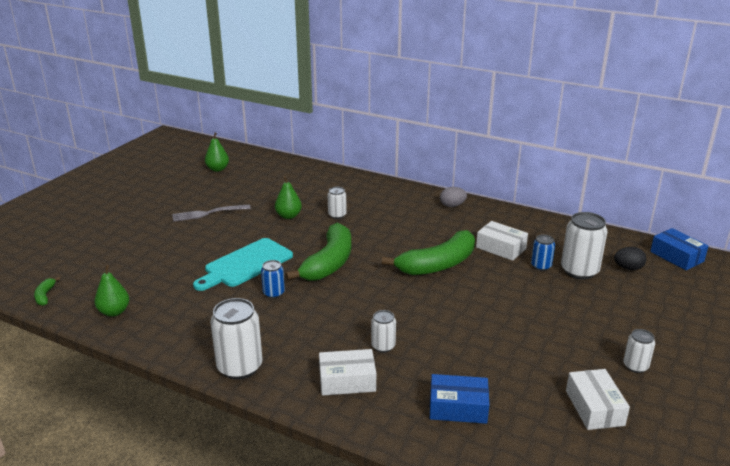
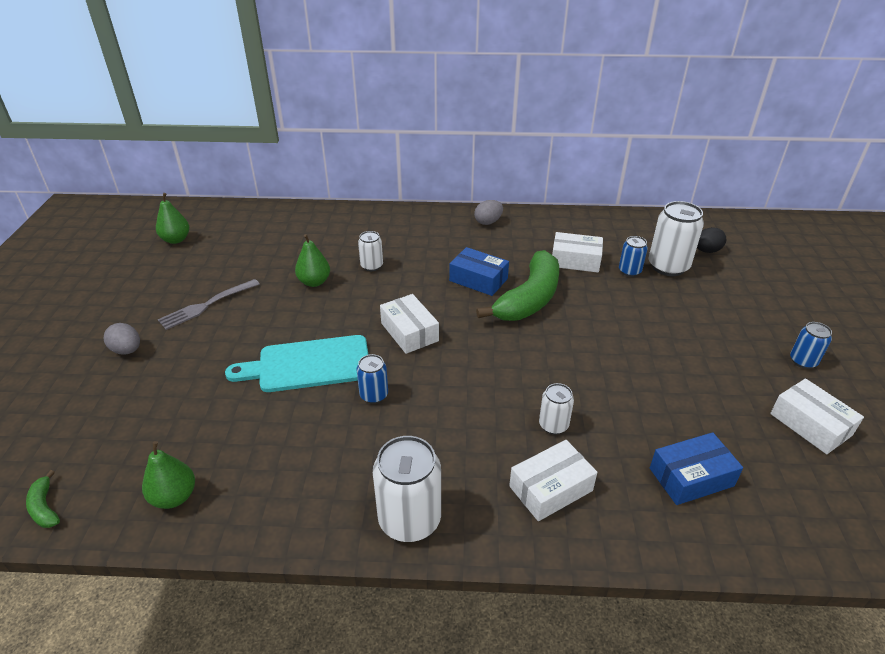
camera: 25 degrees left, 10 degrees up
(142, 227) = (127, 350): none -> grey egg
(245, 264) = (308, 364): turquoise cutting board -> turquoise cutting board turned 60 degrees clockwise
(329, 263) = (409, 332): green banana -> white box
(635, 366) = (803, 361): white can -> blue can
(677, 256) = (735, 226): blue box -> blue box (478, 280)

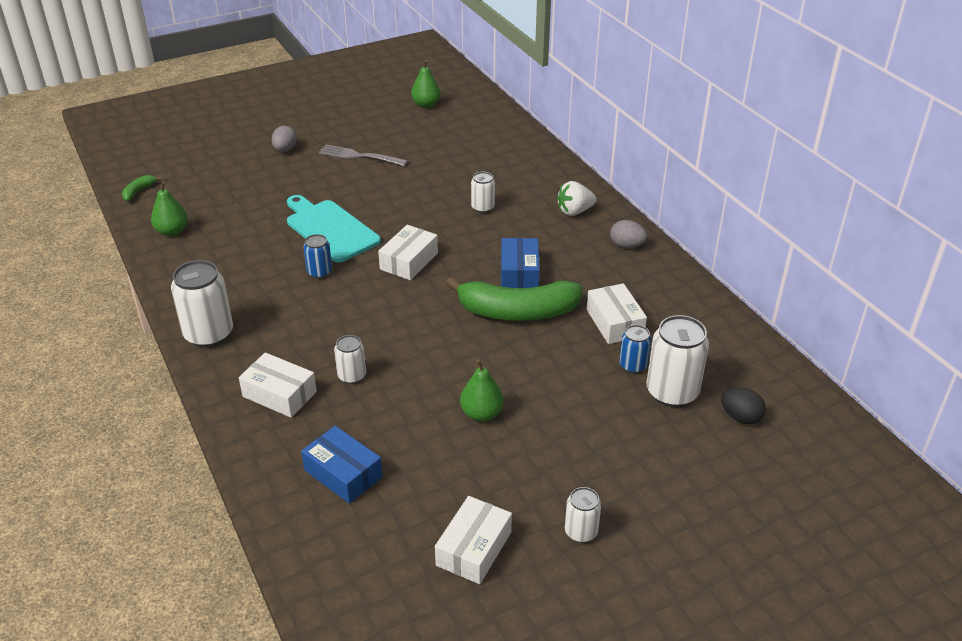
camera: 60 degrees right, 0 degrees up
(314, 282) = (432, 189): green pear -> green pear (481, 414)
(423, 227) = (574, 211): none -> white strawberry
(803, 361) = (581, 532): blue can -> white can

